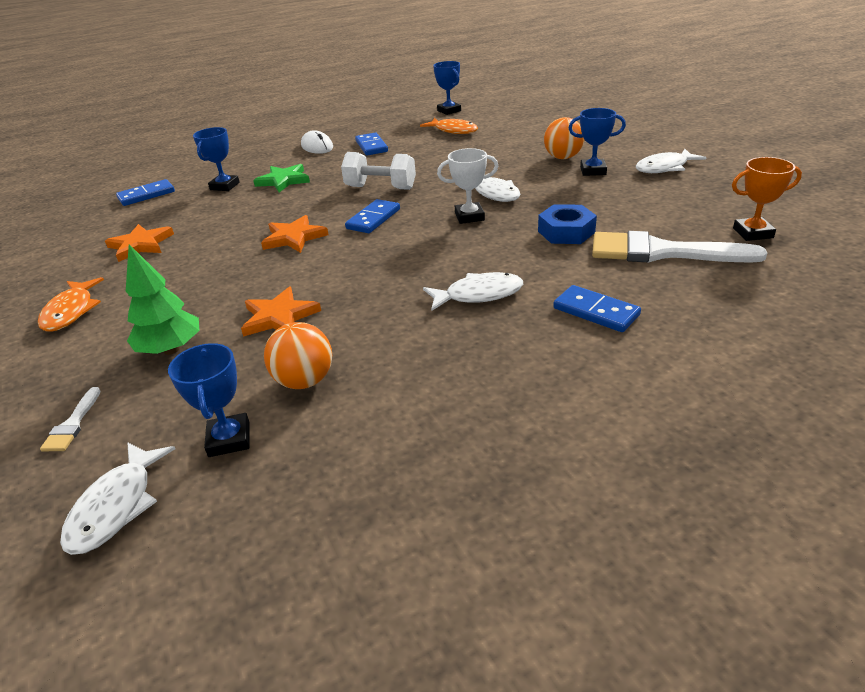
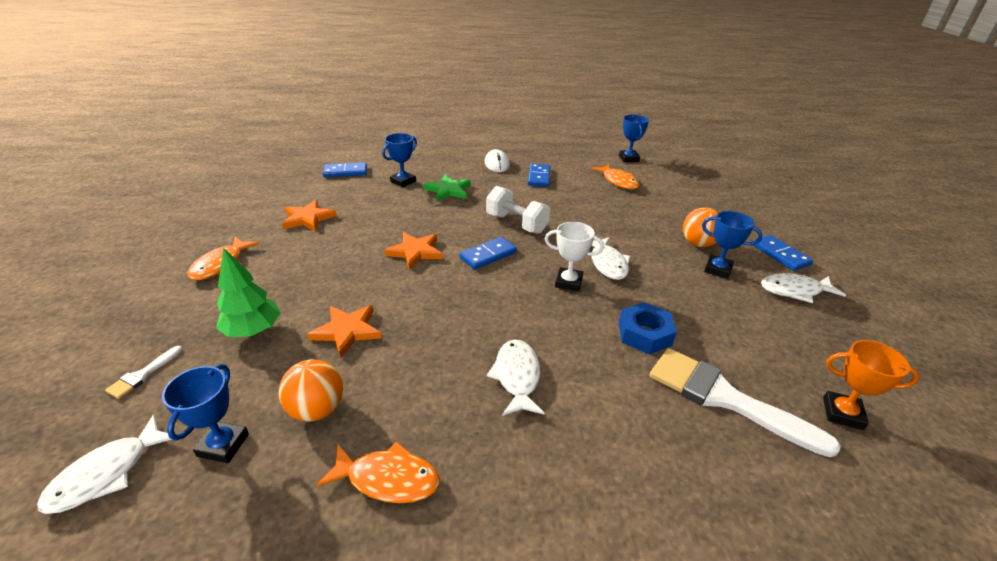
camera: 20 degrees right, 0 degrees up
(422, 400) = (388, 479): none -> orange fish
(479, 295) = (517, 376): white fish -> white fish turned 105 degrees counterclockwise
(595, 312) = (609, 446): blue domino -> blue domino (780, 255)

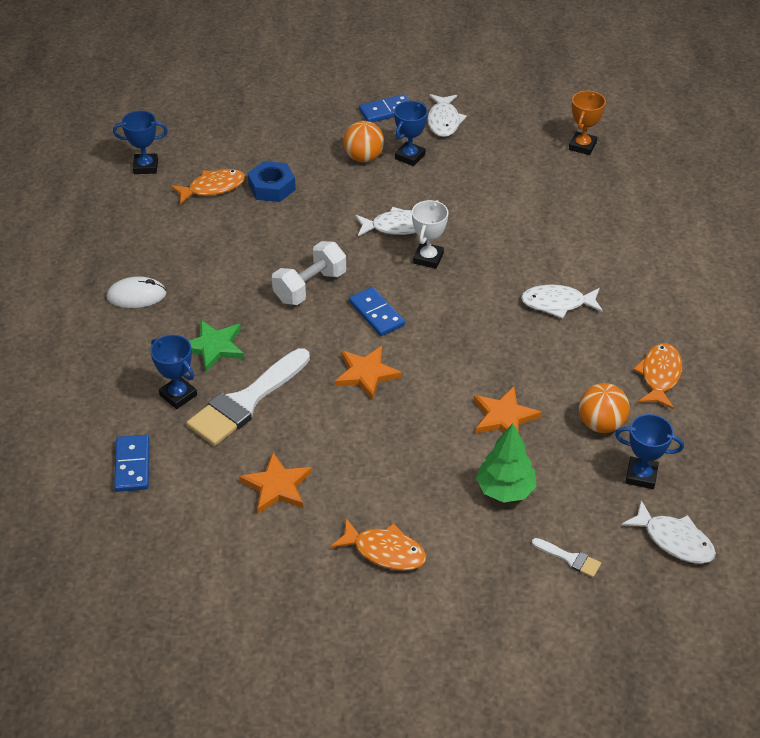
camera: 85 degrees left, 10 degrees up
(539, 177) = (188, 257): blue domino -> none
(644, 334) = (503, 222): blue nut -> blue nut (272, 187)
(724, 398) = (572, 196): white brush -> white brush (246, 401)

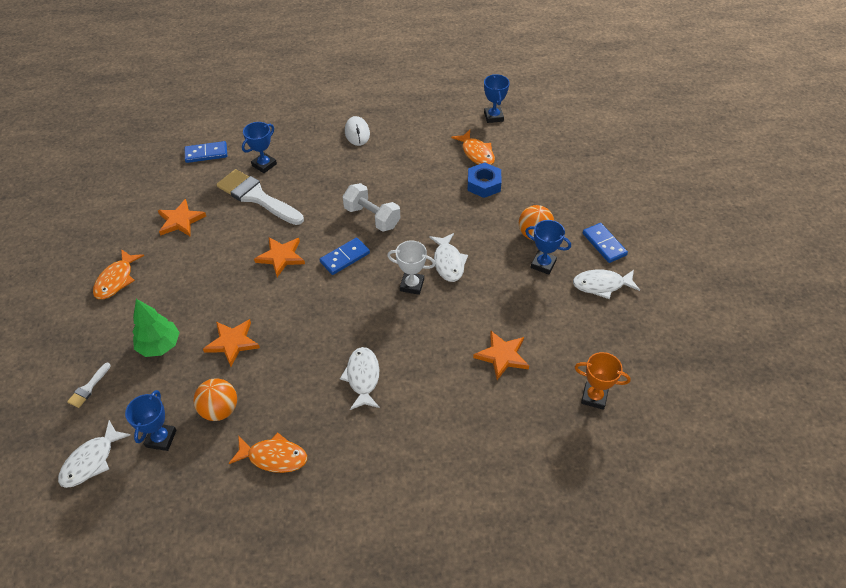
camera: 85 degrees right, 5 degrees up
(214, 347) = (308, 175): green star -> none
(532, 199) = (502, 356): none -> orange star

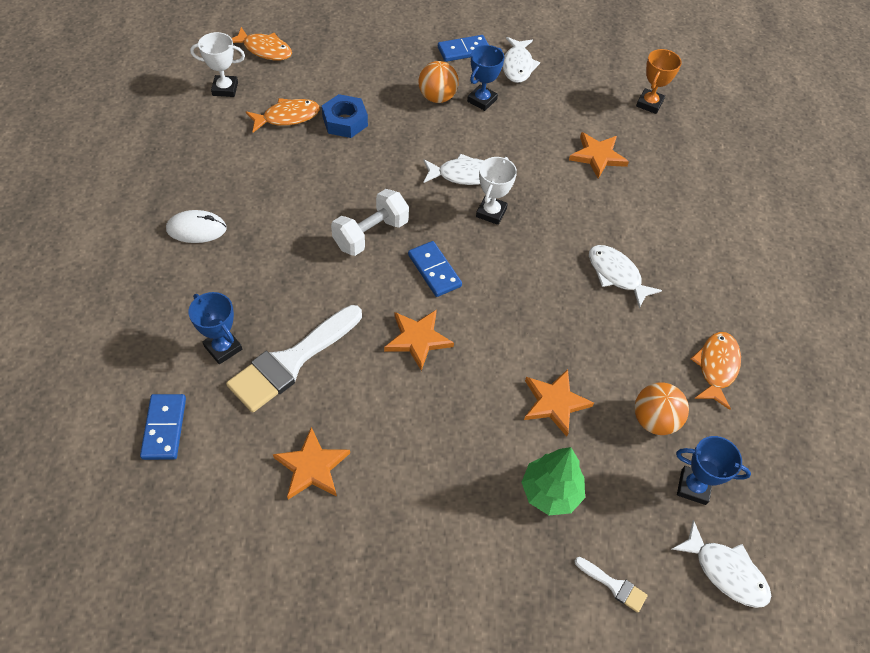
camera: 85 degrees left, 5 degrees up
(116, 280) = (417, 559): orange fish -> orange fish (265, 50)
(363, 377) = (616, 275): white fish -> white fish turned 45 degrees clockwise
(493, 117) = (225, 89): blue trophy -> white trophy

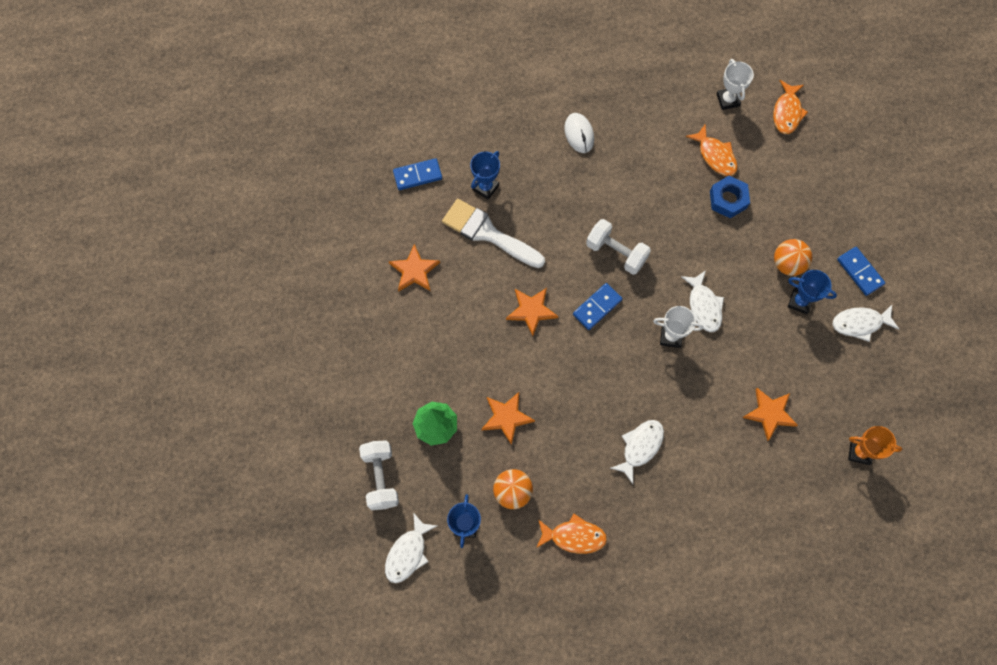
camera: 80 degrees right, 15 degrees up
(614, 585) = (381, 478): white brush -> white dumbbell

